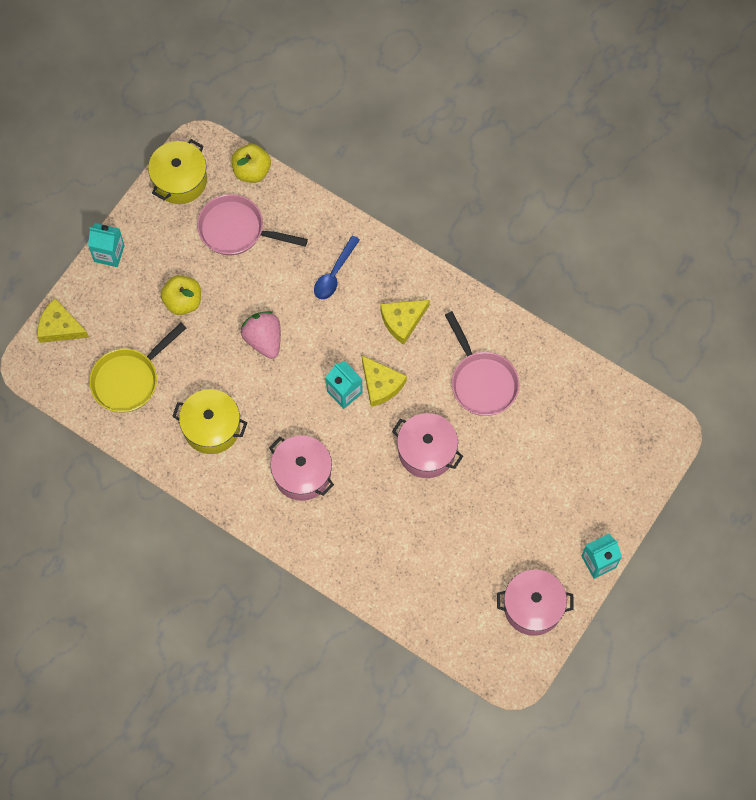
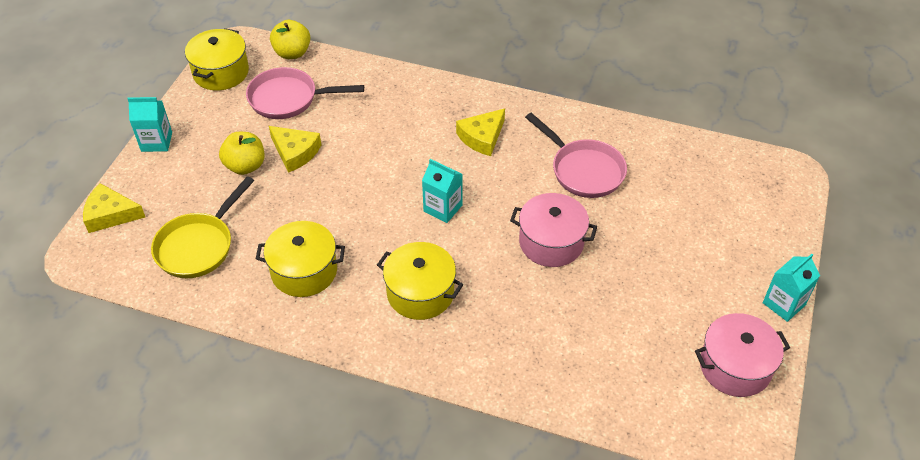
camera: 15 degrees left, 20 degrees down
(264, 340) = (341, 181): pink strawberry -> none
(302, 473) = (420, 293): pink pot -> yellow pot
(334, 274) = (399, 114): blue spoon -> none
(381, 384) = (479, 194): yellow cheese -> yellow cheese (295, 152)

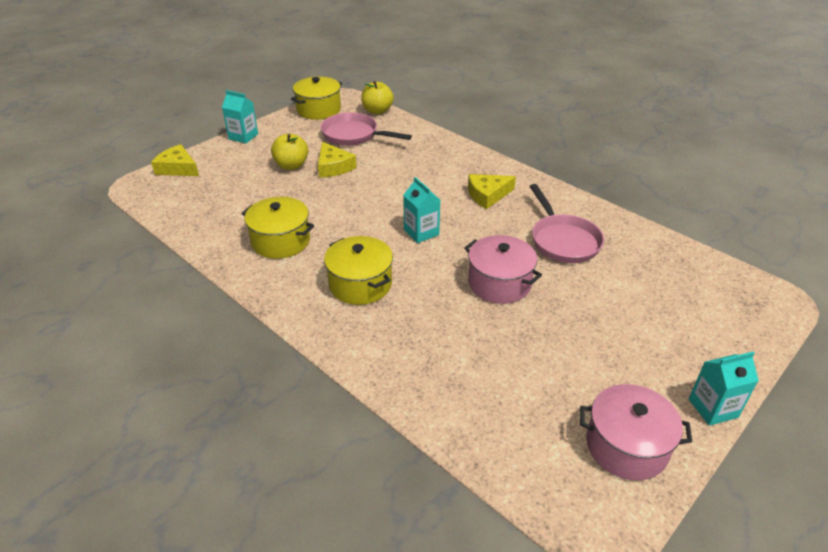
camera: 25 degrees right, 10 degrees down
(198, 246) = (219, 203): yellow pan -> none

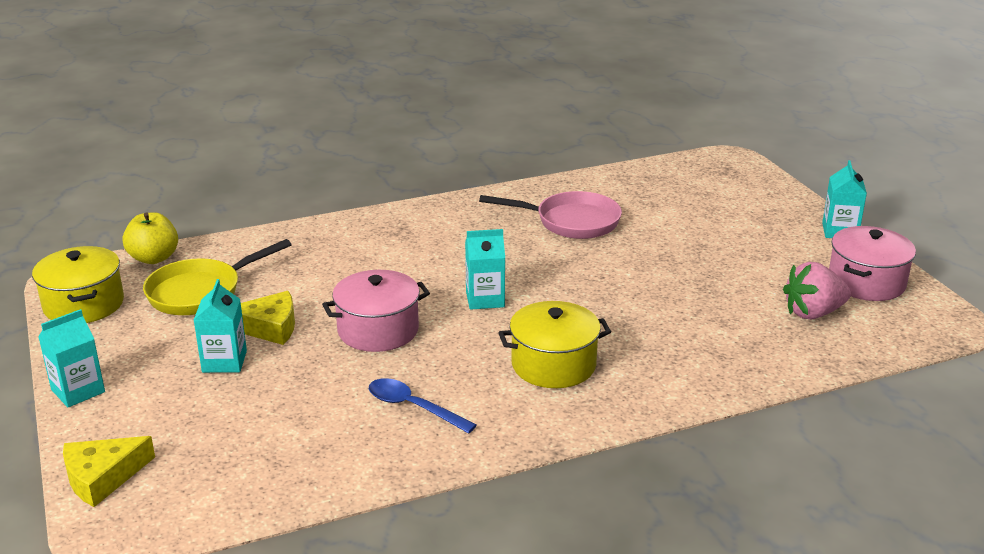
camera: 65 degrees left, 10 degrees down
(281, 241) = (413, 407): yellow pot -> blue spoon
(291, 165) = (224, 361): yellow apple -> turquoise carton
(354, 135) = (201, 292): pink pan -> yellow pan
(487, 195) = (449, 238): yellow cheese -> none
(499, 283) = (615, 277): pink pot -> pink pot (378, 330)
(536, 414) = (813, 313): none -> pink strawberry

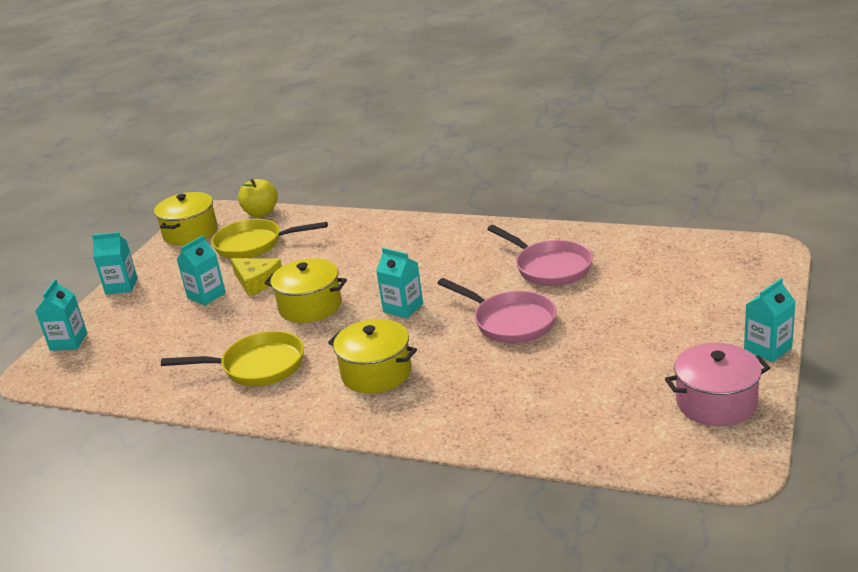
camera: 45 degrees right, 0 degrees up
(102, 477) = (68, 342): yellow cheese -> turquoise carton
(378, 330) = (310, 306): pink pot -> yellow pot
(413, 407) = (257, 366): blue spoon -> yellow pan
(609, 277) = (510, 322): none -> pink pan
(813, 313) = (624, 410): pink strawberry -> none

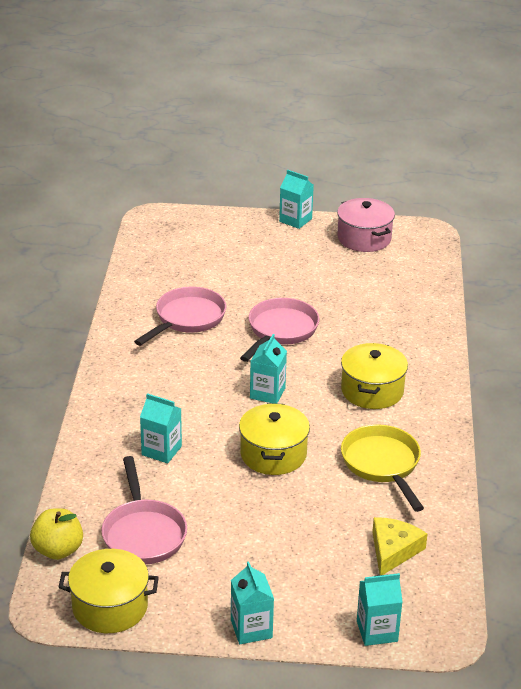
camera: 110 degrees left, 5 degrees up
(206, 295) = (262, 541): turquoise carton -> turquoise carton (161, 450)
(254, 244) = (143, 533): yellow pan -> pink pan
(257, 281) = (228, 507): yellow cheese -> yellow cheese (393, 550)

